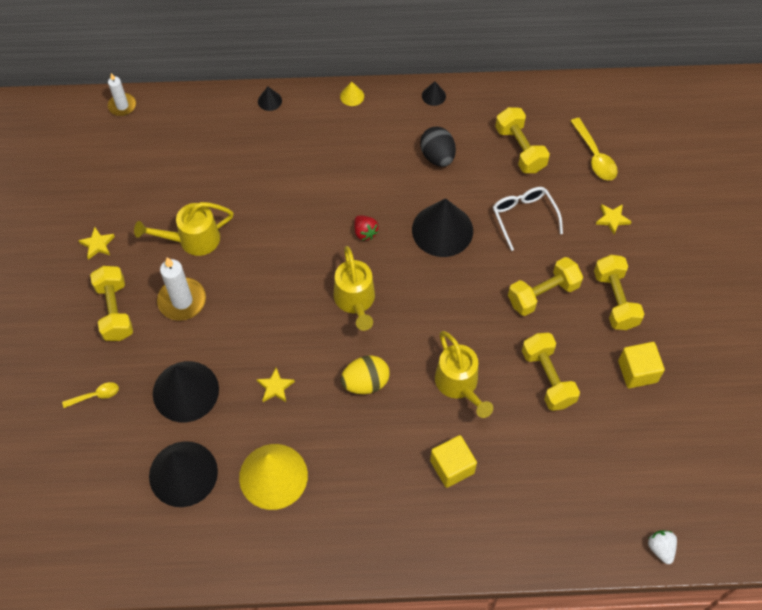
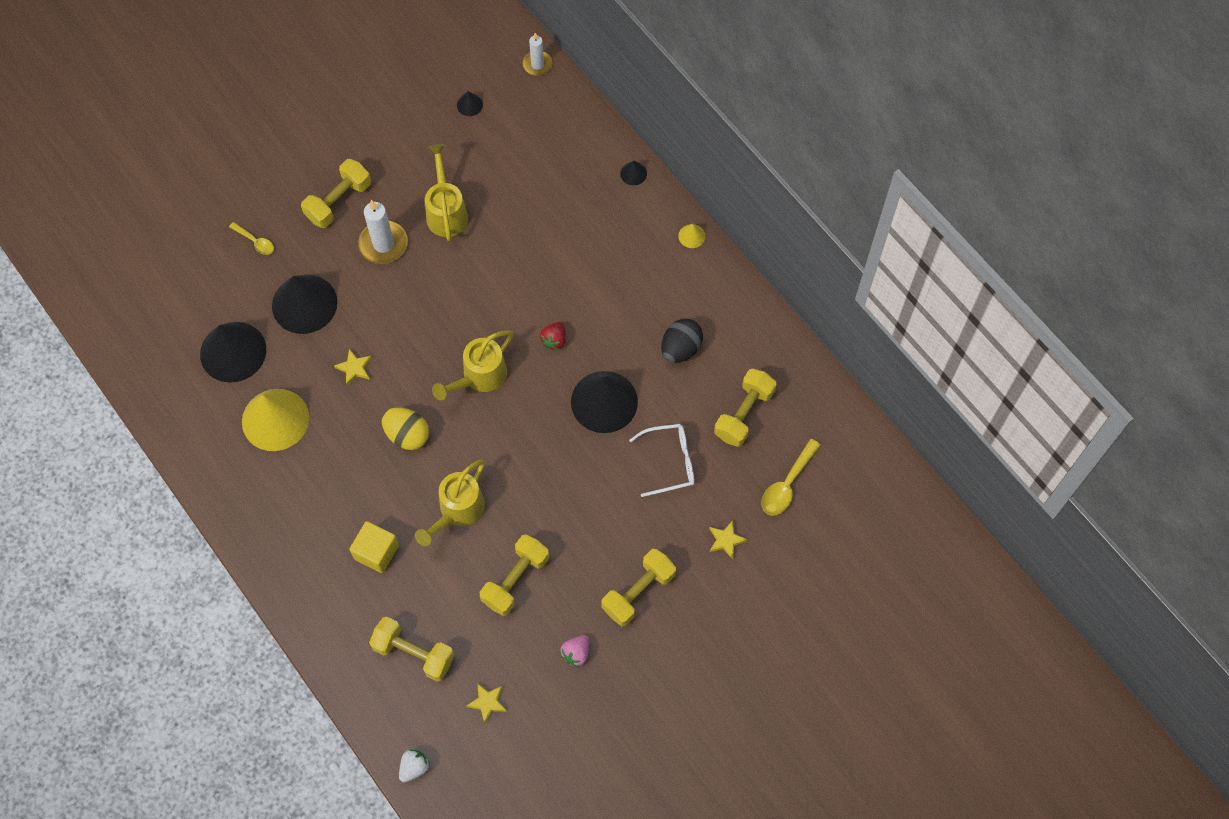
camera: 55 degrees right, 5 degrees up
(97, 244) = (389, 145): yellow star -> yellow star (487, 702)
(192, 240) = (446, 211): yellow watering can -> yellow watering can turned 45 degrees clockwise
(433, 96) = (746, 303): black cone -> black cone (469, 104)
(524, 217) = (669, 462): white glasses -> white glasses turned 45 degrees clockwise
(543, 294) = (599, 526): yellow dumbbell -> yellow dumbbell (414, 653)
(637, 371) = (576, 653): yellow cube -> pink strawberry

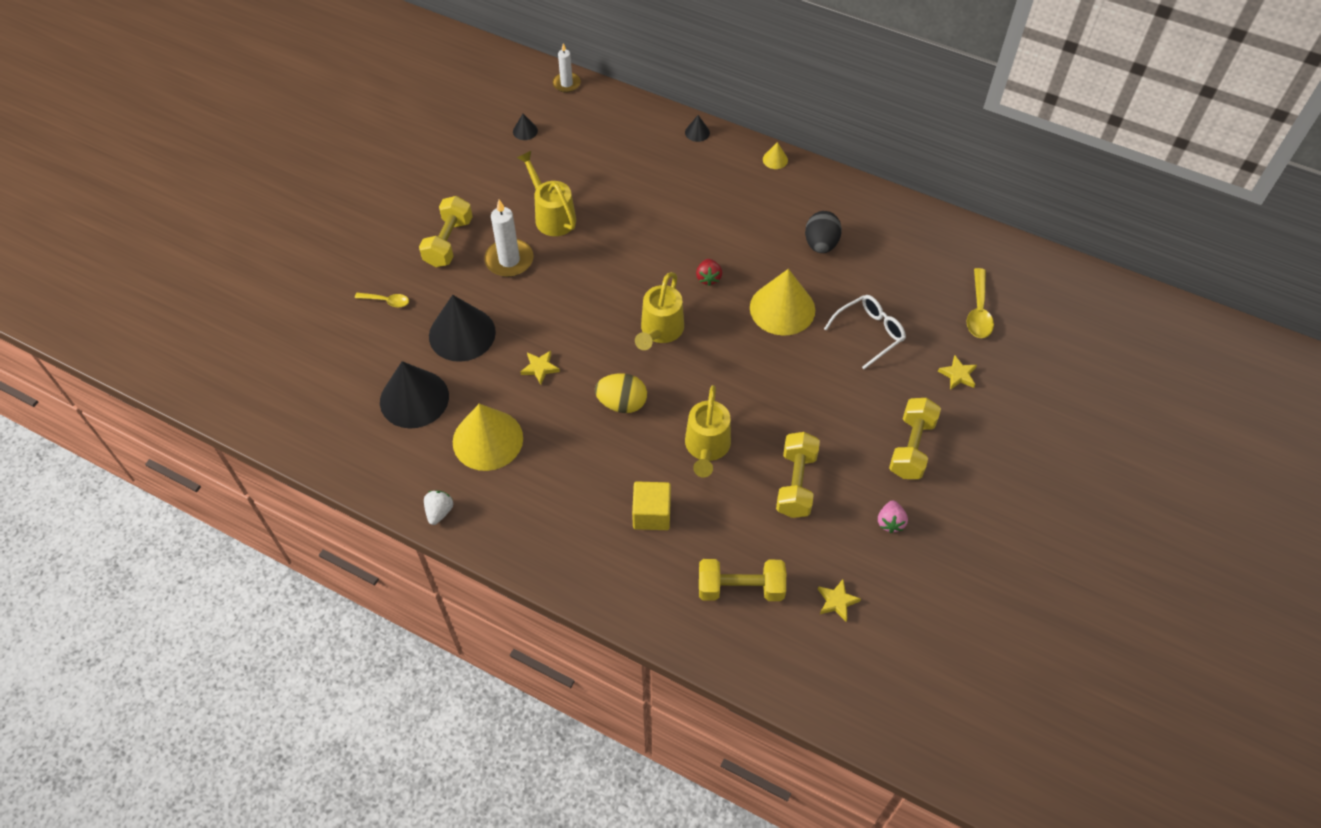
camera: 25 degrees left, 10 degrees down
(414, 767) = (804, 693): white strawberry -> white strawberry (439, 512)
(604, 401) = (782, 308): black cone -> yellow cone
(744, 414) = (906, 272): yellow dumbbell -> none

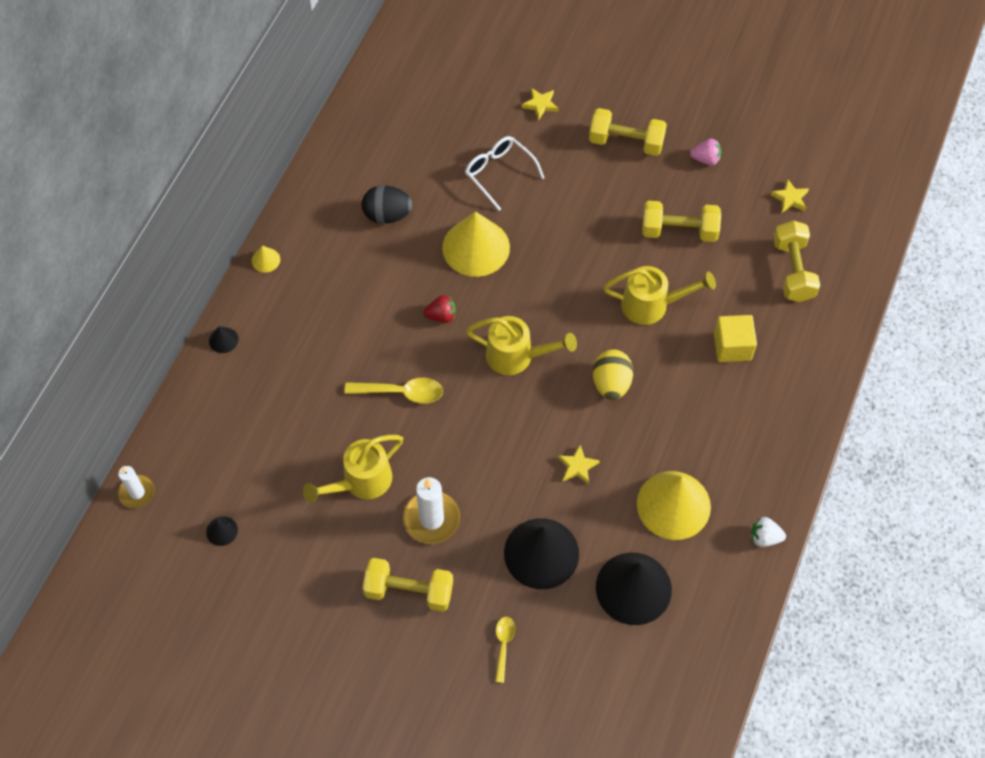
camera: 95 degrees left, 5 degrees up
(978, 311) = (463, 86): yellow spoon -> yellow spoon (401, 392)

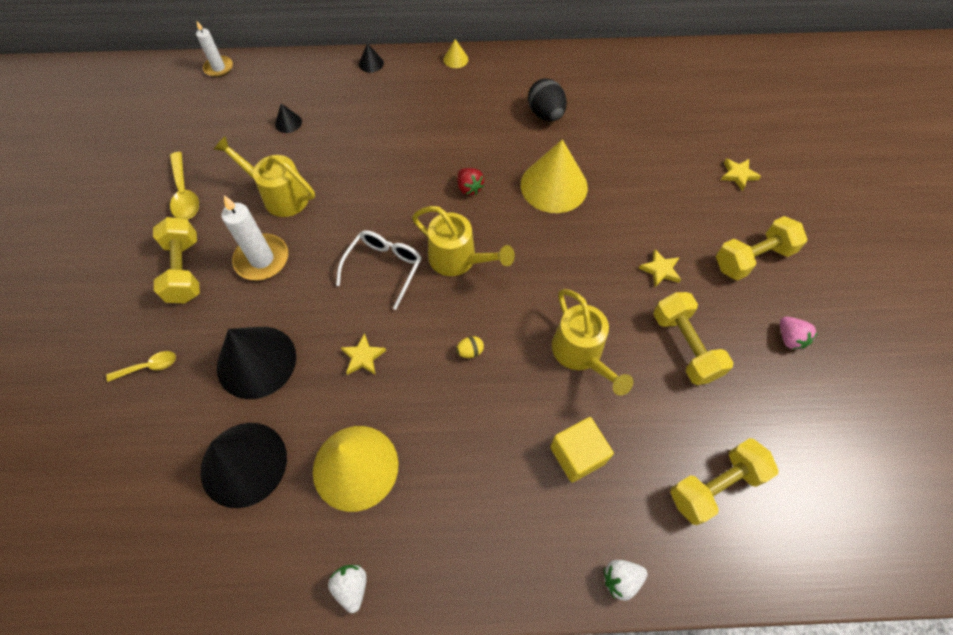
camera: 65 degrees right, 0 degrees up
(222, 531) = (202, 126): black cone -> black cone (288, 123)
(401, 392) = (378, 190): yellow spoon -> yellow spoon (184, 194)
(499, 173) = (642, 173): white glasses -> white glasses (384, 268)
(516, 356) = (458, 260): yellow watering can -> yellow watering can turned 45 degrees counterclockwise
(611, 383) = (470, 351): yellow egg -> yellow egg, size x0.48
(626, 142) = (752, 258): yellow dumbbell -> yellow dumbbell turned 75 degrees clockwise
(790, 198) = (807, 446): yellow star -> yellow star (660, 270)
(830, 361) = (621, 579): none -> white strawberry

